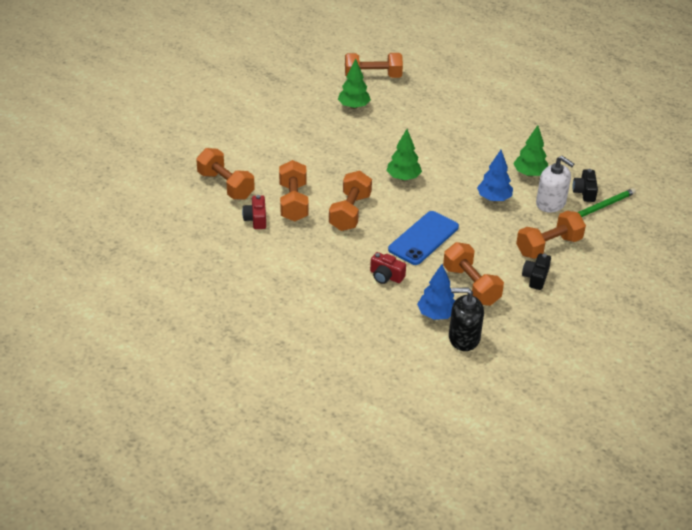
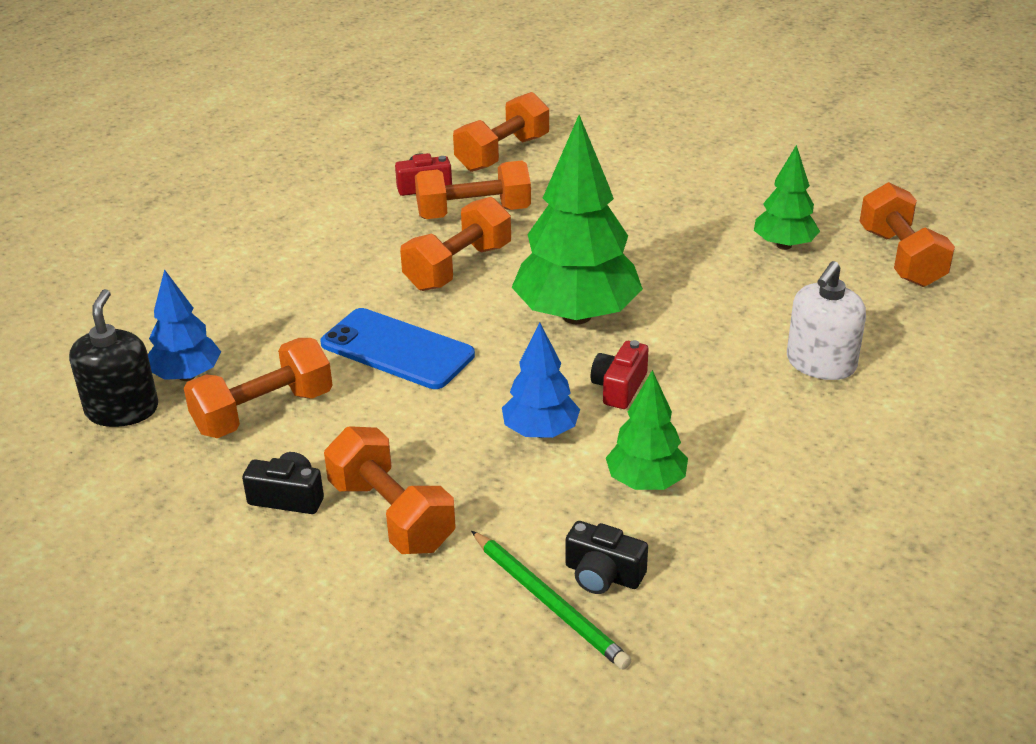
camera: 85 degrees right, 5 degrees down
(350, 212) = (458, 267): orange dumbbell -> orange dumbbell turned 60 degrees counterclockwise
(386, 276) = (289, 316): red camera -> red camera (619, 387)
(403, 178) = (576, 315): green tree -> green tree, size x1.83
(551, 203) = (545, 517): white soap dispenser -> white soap dispenser (820, 363)
(584, 192) = (603, 574): black camera -> black camera turned 150 degrees counterclockwise

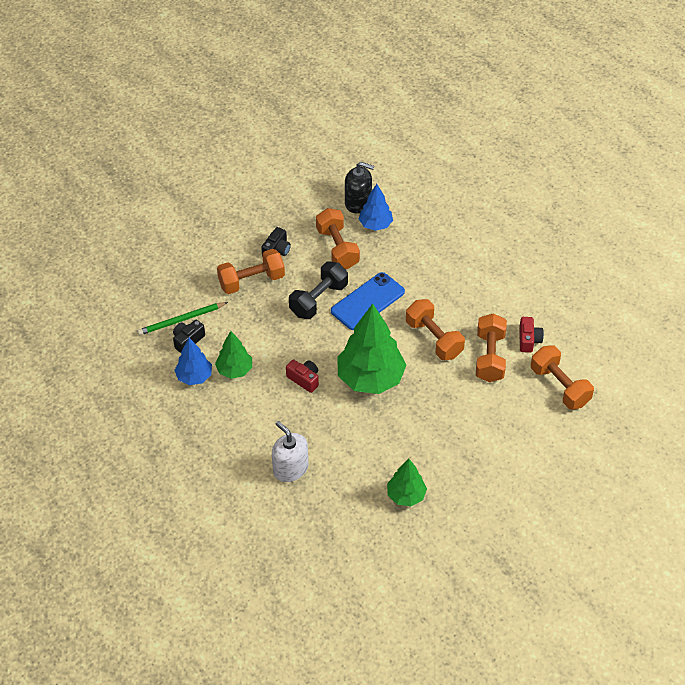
camera: 105 degrees right, 15 degrees up
(413, 409) = (318, 300): none -> black dumbbell
(540, 431) = (284, 341): blue tree -> blue tree (194, 377)
(901, 258) = (373, 549): orange dumbbell -> none

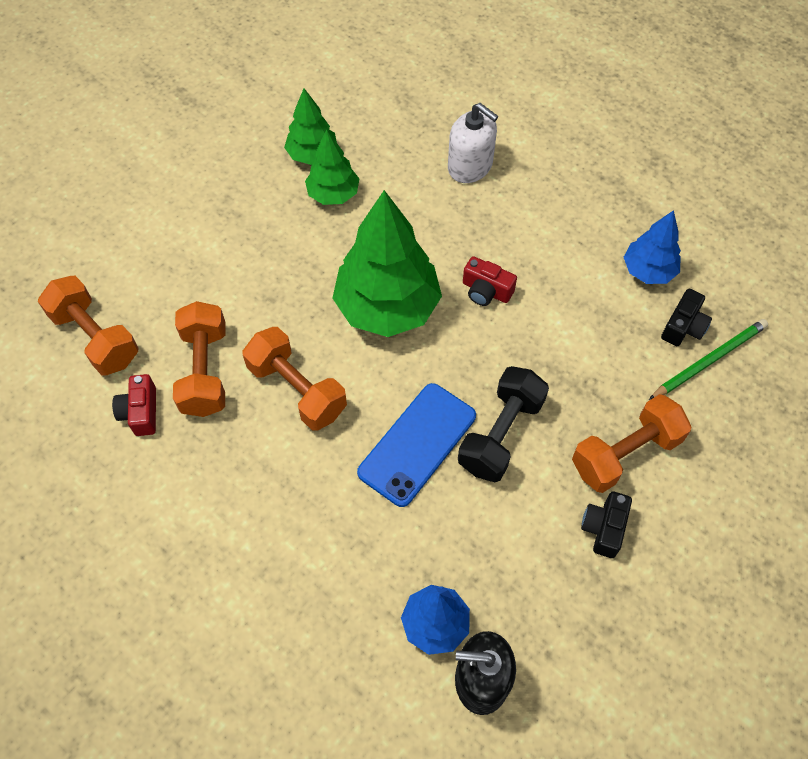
camera: 170 degrees right, 10 degrees up
(234, 370) = (593, 290): green tree -> green tree (333, 194)
(337, 248) = (495, 552): orange dumbbell -> none

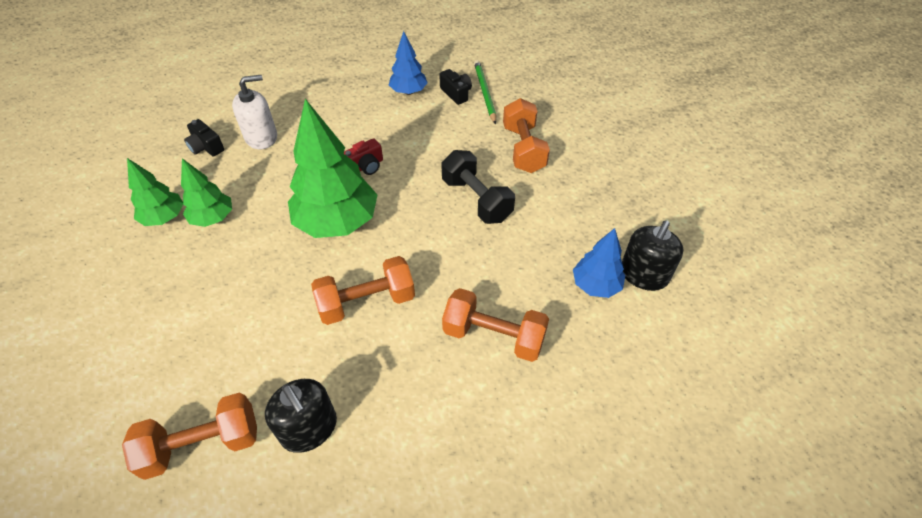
camera: 65 degrees left, 10 degrees down
(140, 412) = (309, 428): red camera -> black soap dispenser
(205, 371) = (304, 362): orange dumbbell -> orange dumbbell (494, 336)
(417, 444) = (457, 246): blue phone -> none
(604, 528) = (567, 177): black camera -> black camera (206, 147)

